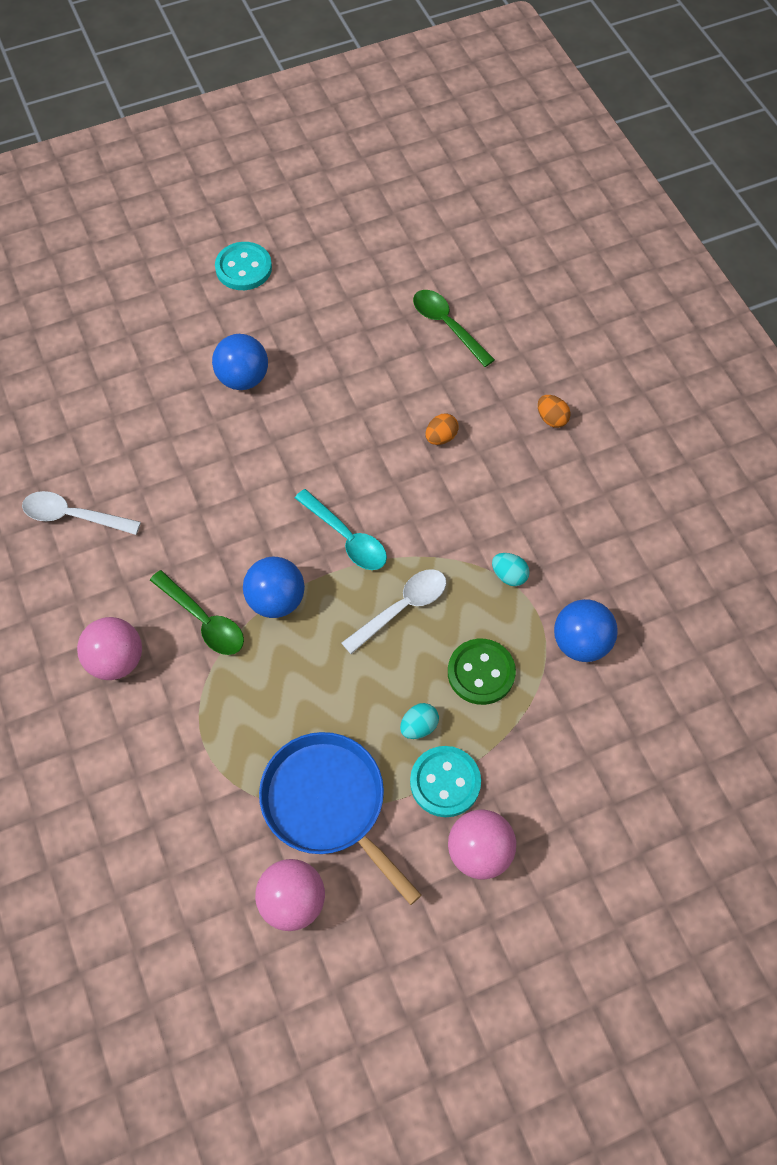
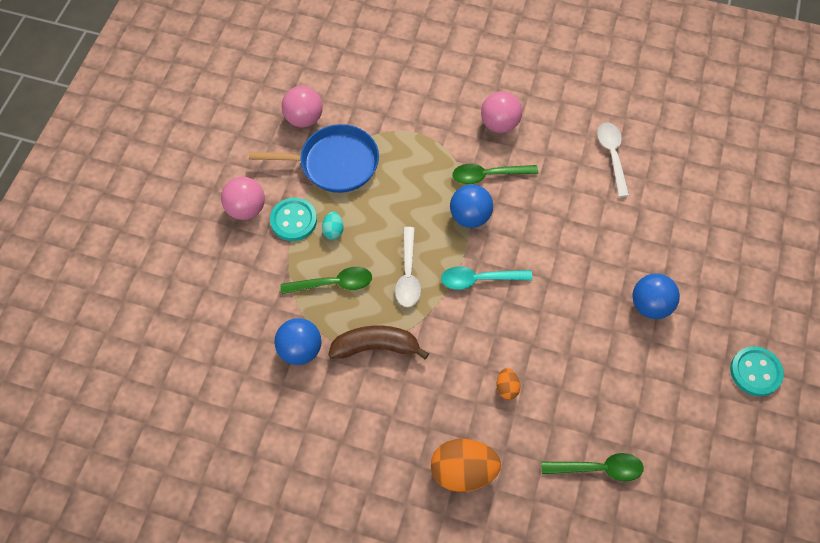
camera: 130 degrees right, 0 degrees up
(74, 516) = (612, 156): white spoon -> white spoon turned 60 degrees counterclockwise
(481, 672) = (333, 283): green button -> green spoon
(509, 575) = (376, 347): turquoise egg -> brown banana
(551, 419) = (463, 471): orange egg -> orange egg, size x2.10

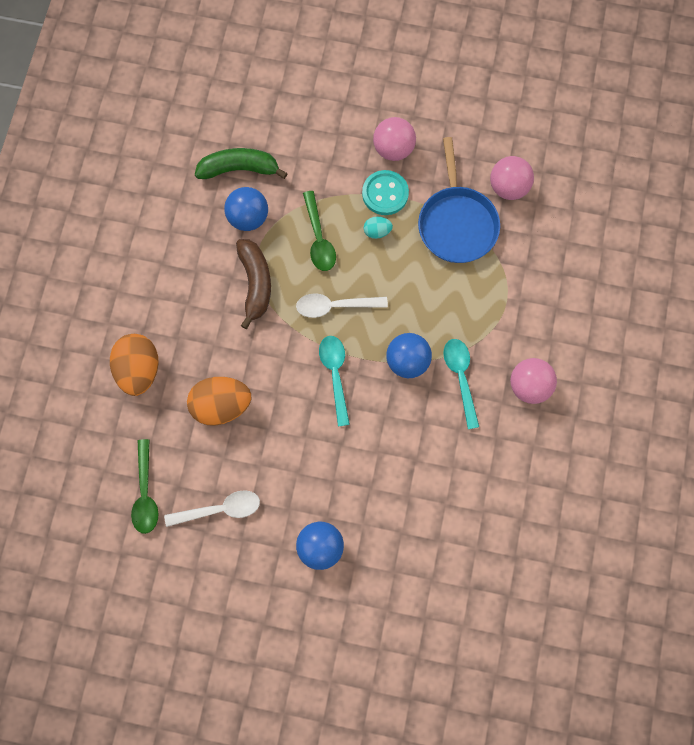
camera: 85 degrees right, 10 degrees up
(242, 355) = (239, 169): none -> green banana
(488, 175) = (461, 378): green spoon -> turquoise spoon
(507, 388) = (221, 406): orange egg -> orange egg, size x2.10
(612, 156) = (503, 511): white spoon -> white spoon (219, 509)
(755, 372) = (252, 655): turquoise button -> none

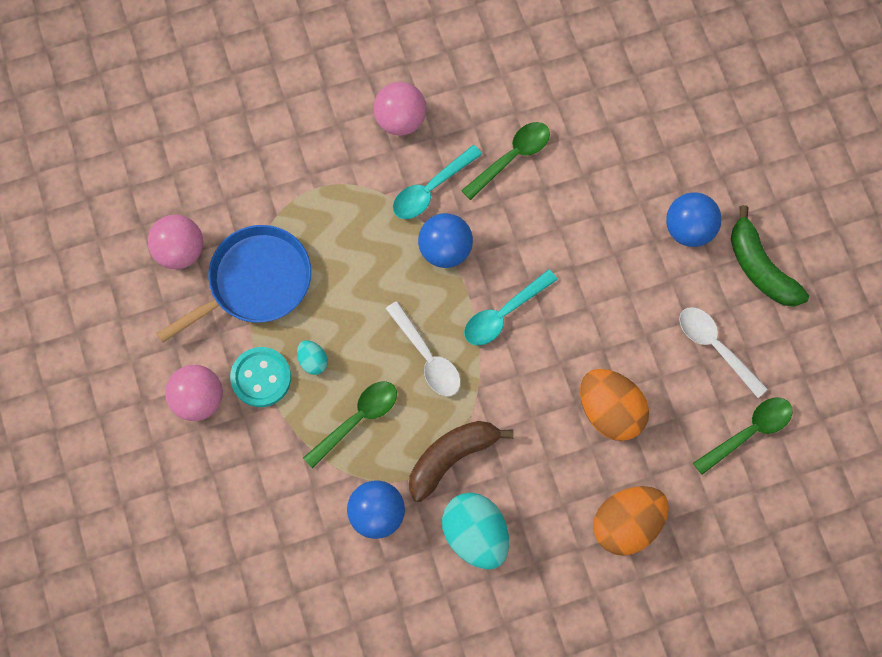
camera: 120 degrees left, 0 degrees up
(195, 270) = (475, 534): none -> turquoise egg
(239, 169) = (321, 561): green banana -> green banana (760, 267)
(453, 450) = (511, 157): none -> green spoon

